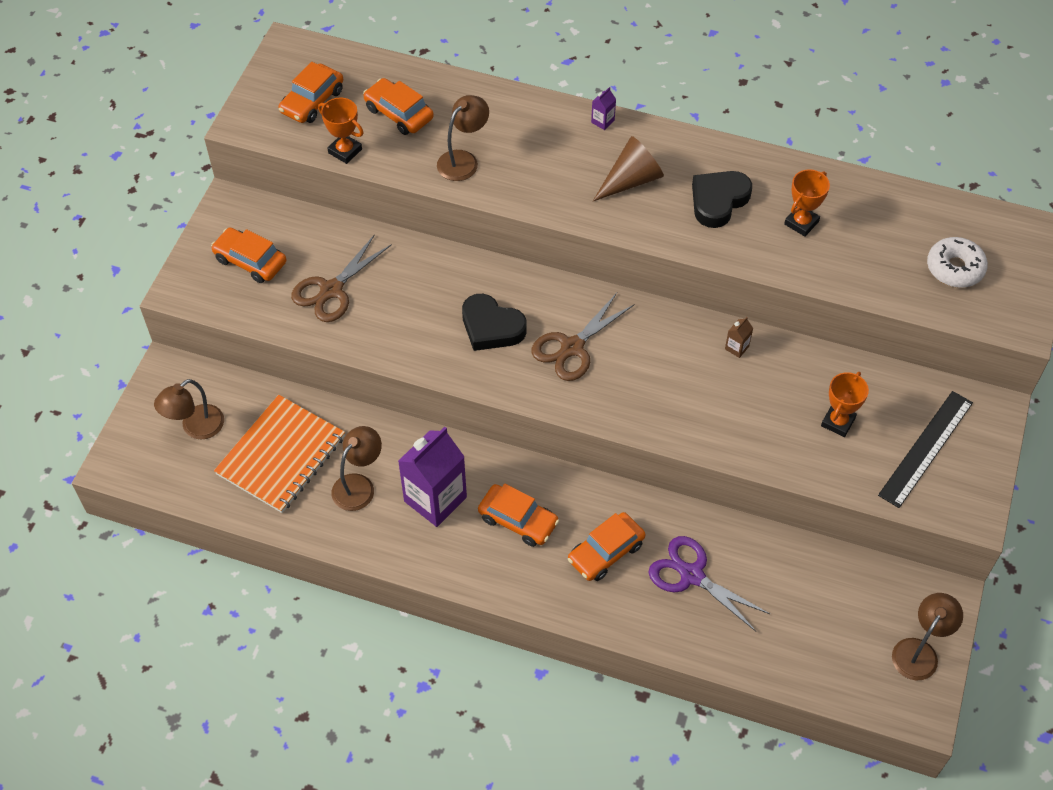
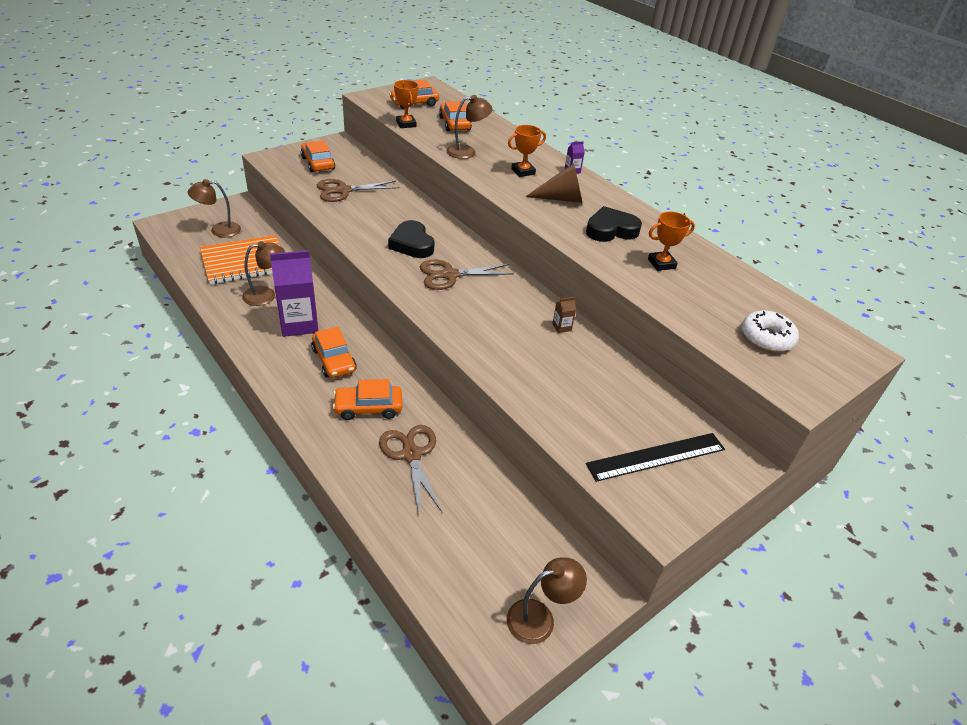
camera: 30 degrees right, 15 degrees down
(691, 575) = (411, 454): purple scissors -> brown scissors
(838, 422) = (597, 403): orange trophy -> orange trophy (523, 171)

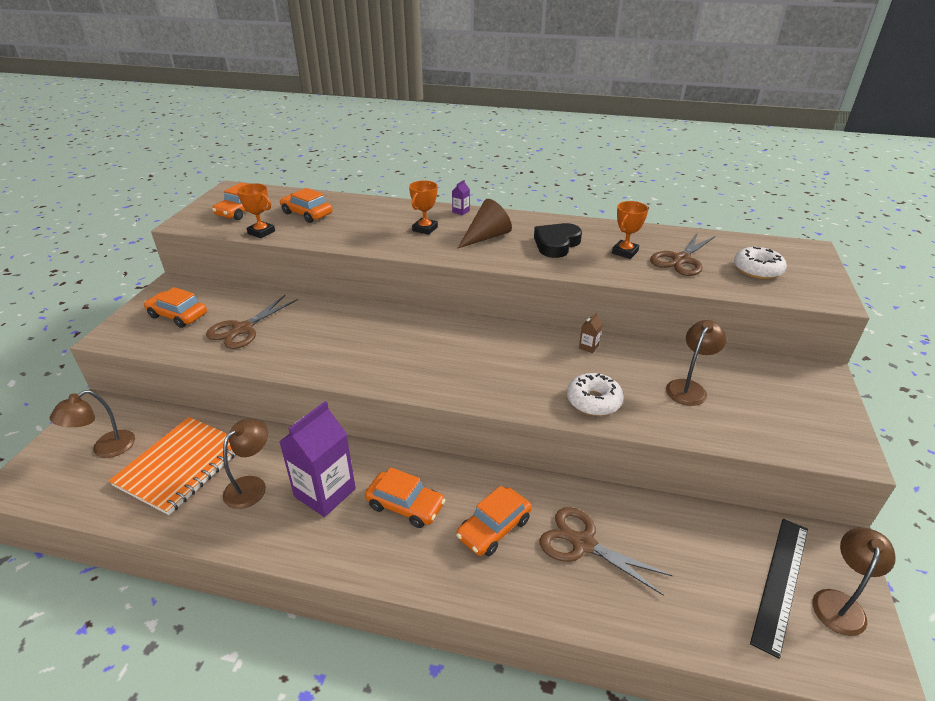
camera: 35 degrees left, 5 degrees down
(412, 244) = (378, 345): black heart -> none
(449, 275) = (448, 354): brown scissors -> brown scissors (681, 260)
(467, 152) = (354, 233): brown lamp -> brown lamp (689, 387)
(507, 362) = (593, 401): none -> white donut
(656, 456) = (779, 406): black ruler -> black ruler (780, 582)

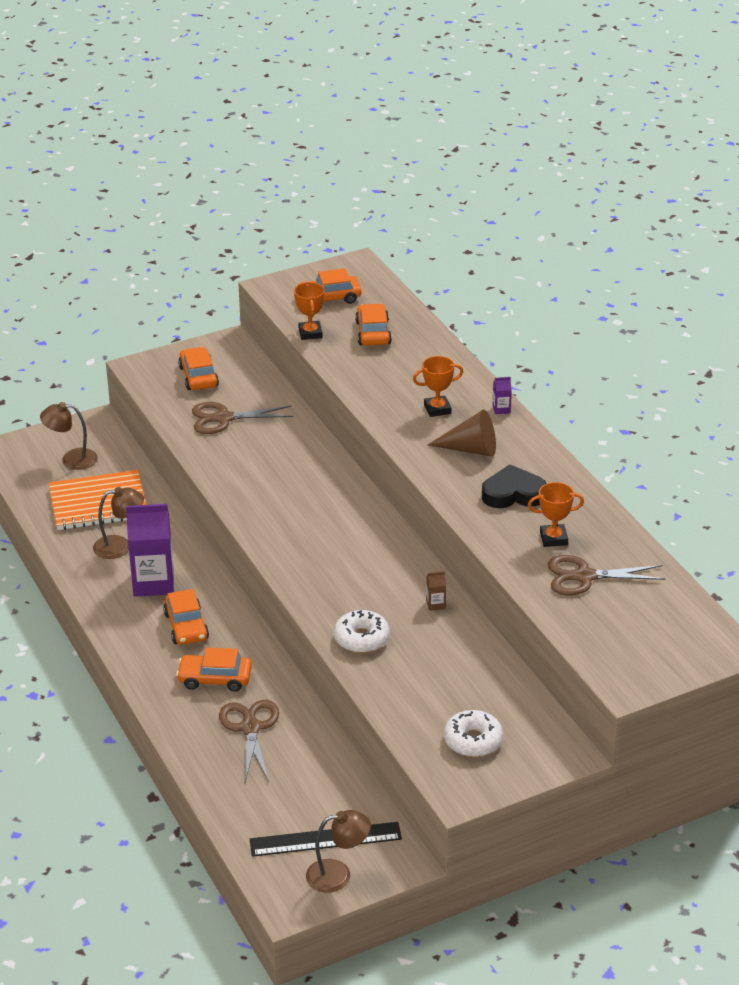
camera: 50 degrees right, 0 degrees up
(689, 387) = (446, 682): brown lamp -> none
(757, 270) = (627, 628): white donut -> white donut (473, 740)

